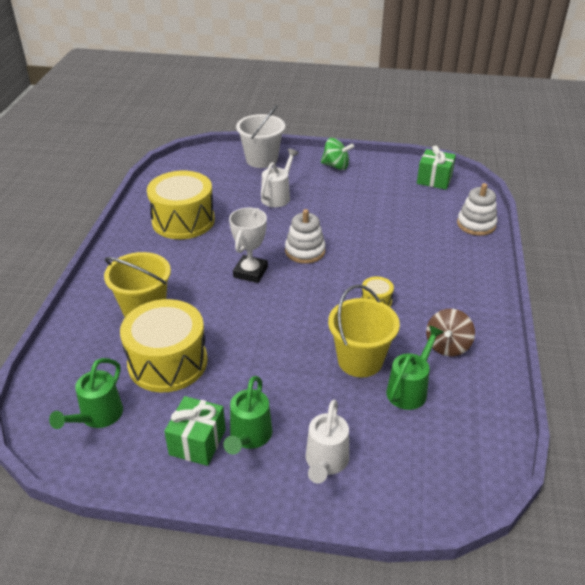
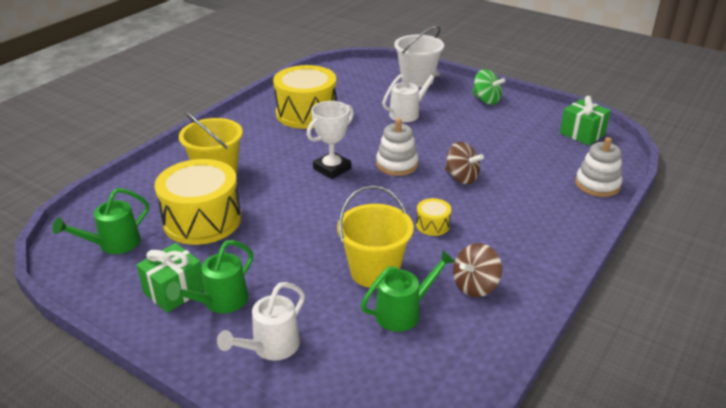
camera: 25 degrees right, 5 degrees down
(368, 248) = (461, 177): none -> brown spinning top

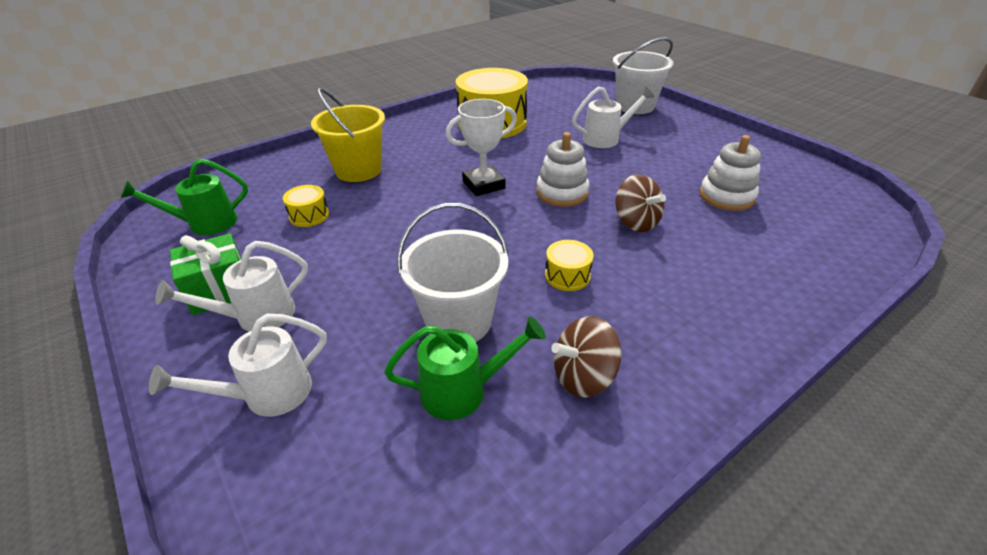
camera: 20 degrees right, 5 degrees up
(202, 220) = (309, 215): yellow drum -> yellow drum, size x0.43
(220, 302) = (256, 316): green watering can -> white watering can
(374, 271) = (459, 321): yellow bucket -> white bucket
(486, 100) = (709, 137): green spinning top -> none
(582, 134) = (828, 195): green gift -> none
(597, 184) = (829, 267): white stacking toy -> white stacking toy (726, 196)

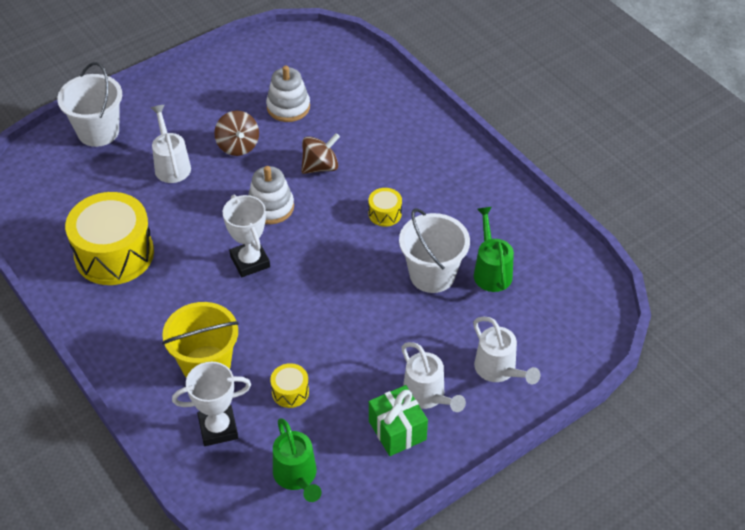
camera: 90 degrees left, 10 degrees up
(285, 180) = (218, 428): none -> white trophy
(583, 377) = (478, 215): brown spinning top -> brown spinning top (238, 146)

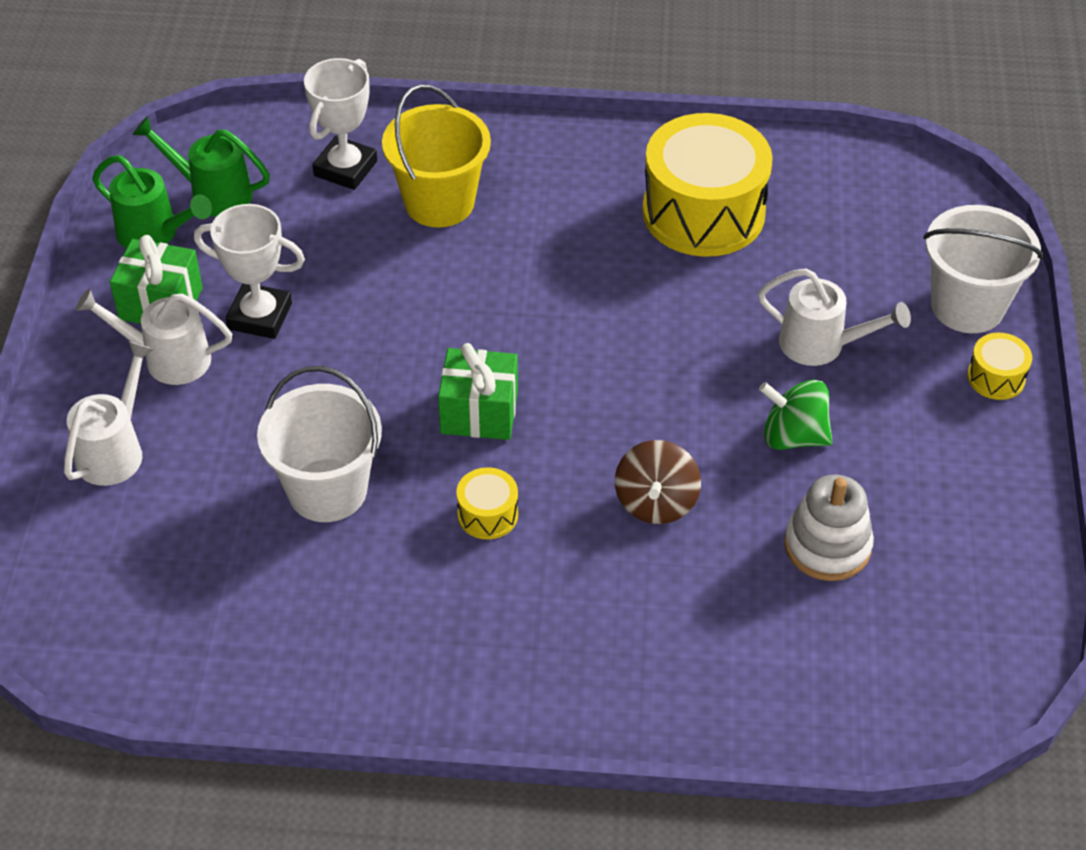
camera: 130 degrees right, 0 degrees up
(238, 146) = (793, 436): brown spinning top -> green spinning top
(250, 261) = (555, 325): white trophy -> white trophy (260, 316)
(270, 207) = (631, 400): white stacking toy -> none
(290, 392) = (320, 248): yellow drum -> yellow drum (996, 377)
(332, 253) = (479, 412): none -> green gift
(491, 271) = (259, 559): green watering can -> green watering can (154, 234)
(499, 370) = (115, 450): white watering can -> white watering can turned 105 degrees clockwise

